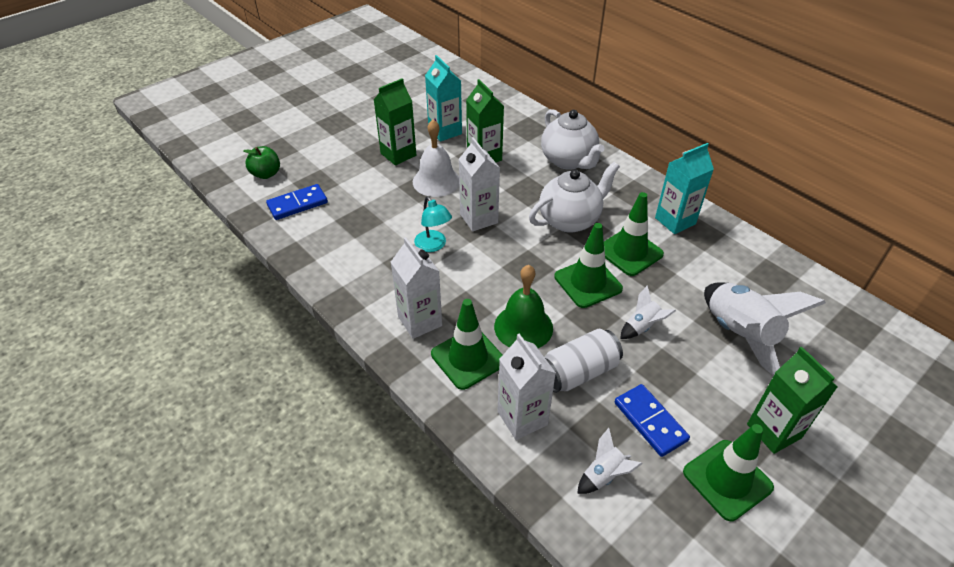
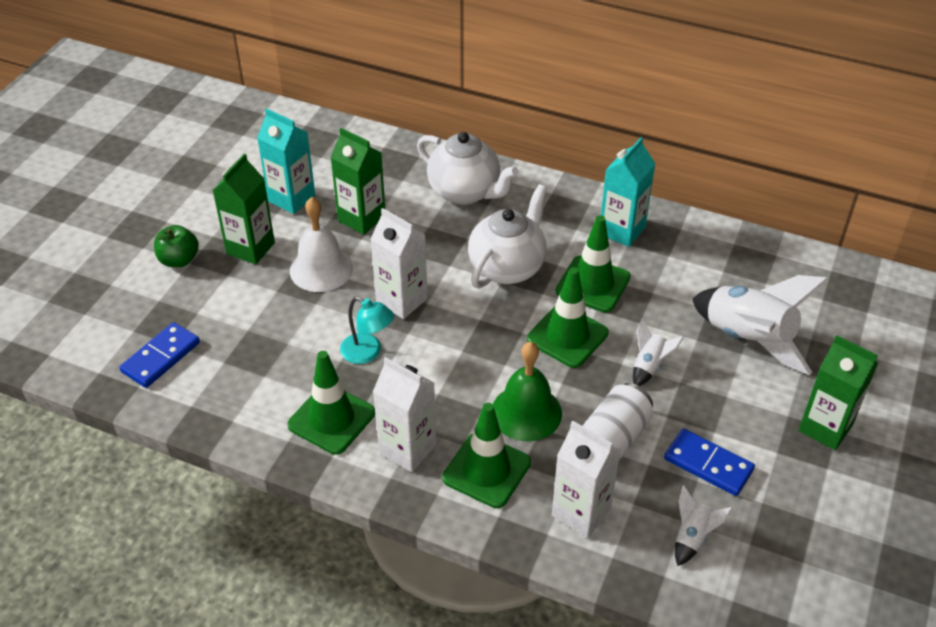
camera: 25 degrees left, 0 degrees up
(266, 174) = (89, 331): green apple -> green apple (179, 260)
(727, 479) = (806, 493): green traffic cone -> green traffic cone (331, 419)

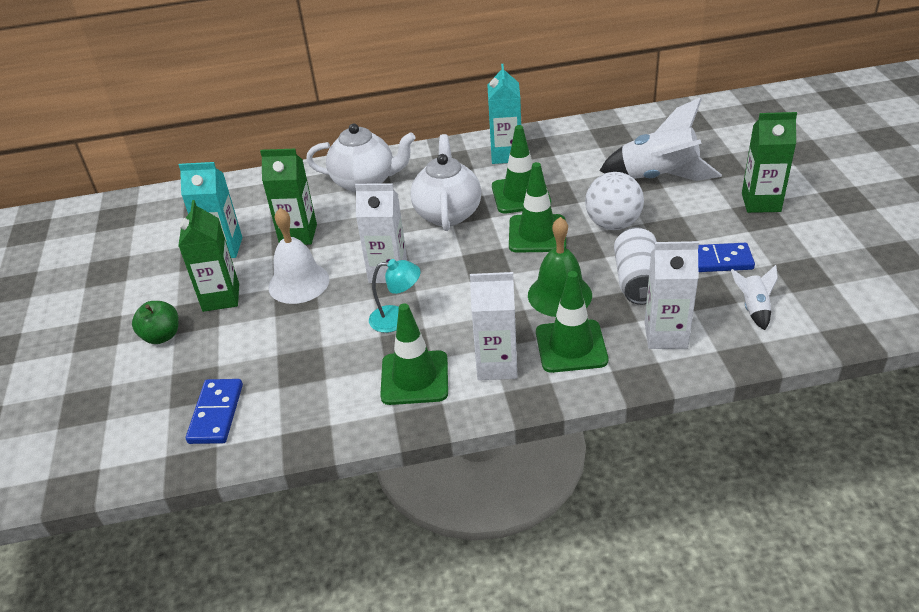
camera: 30 degrees left, 5 degrees down
(649, 366) = (613, 224): white rocket -> white ball

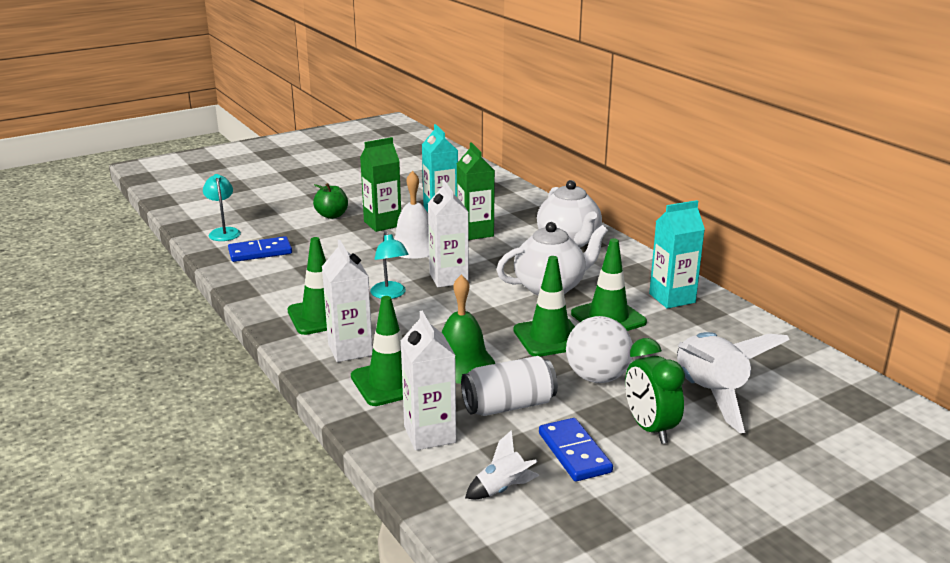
camera: 65 degrees right, 15 degrees down
(125, 445) = (224, 232): none -> turquoise lamp
(693, 216) = (650, 428): none -> green clock
(761, 202) = (719, 476): green carton -> none

